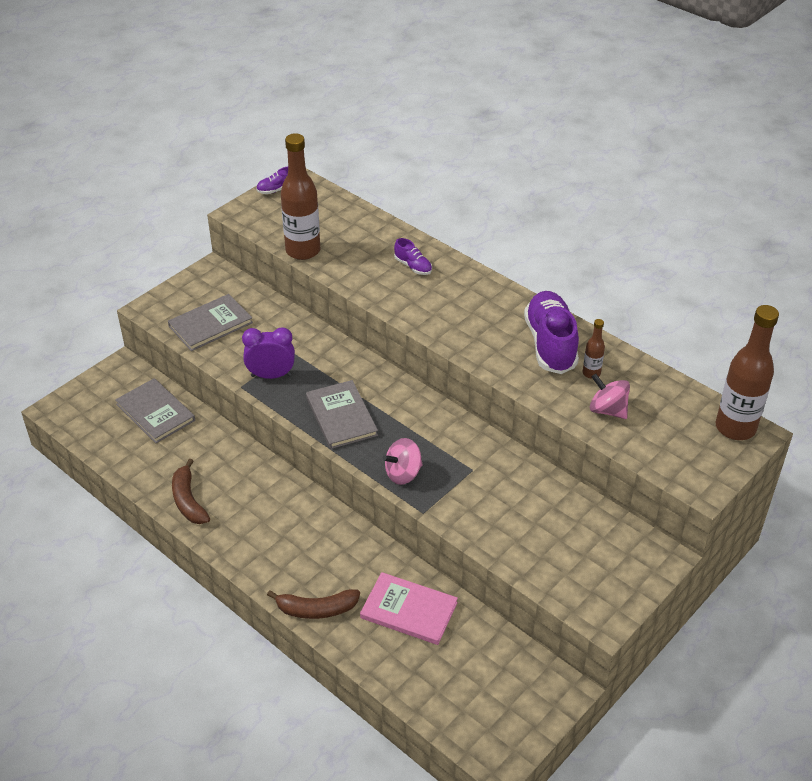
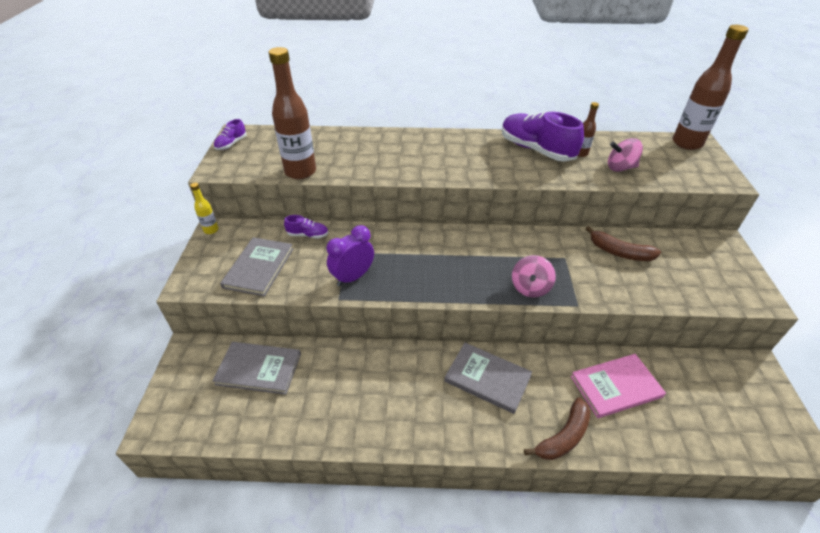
camera: 40 degrees left, 0 degrees up
(188, 500) = (367, 423): brown banana -> brown banana (620, 252)
(208, 268) = (211, 230): none -> yellow bottle
(341, 416) = (439, 275): grey book -> grey book (487, 378)
(413, 266) = (392, 147): purple shoe -> purple shoe (308, 235)

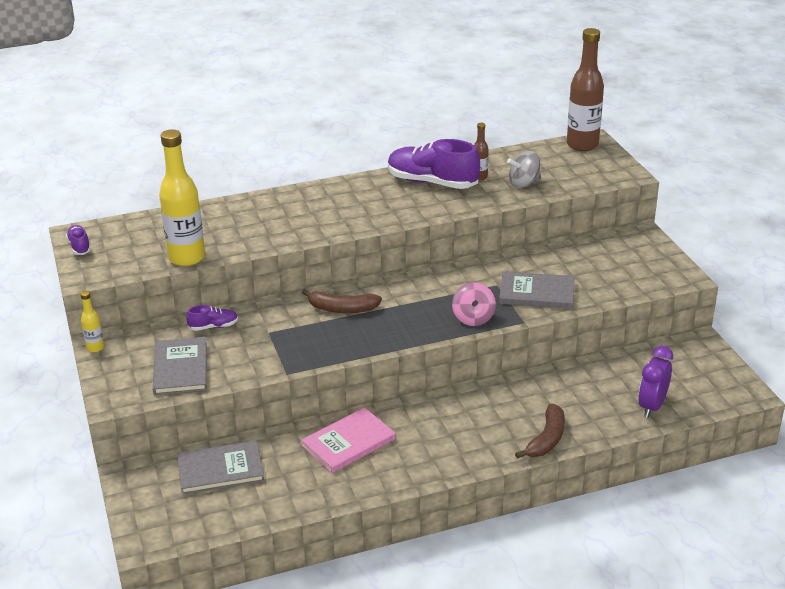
camera: 20 degrees left, 10 degrees down
(231, 144) = (79, 246): purple shoe -> purple shoe turned 150 degrees clockwise
(300, 172) = (187, 258): brown bottle -> yellow bottle
(353, 277) = (289, 352): purple clock -> purple clock (652, 406)
(487, 378) = (459, 416): grey book -> grey book (536, 293)
(616, 386) = (581, 390): pink book -> pink book (348, 442)
(620, 168) = (524, 183): pink spinning top -> grey spinning top
(620, 252) = (548, 268): brown banana -> brown banana (342, 309)

